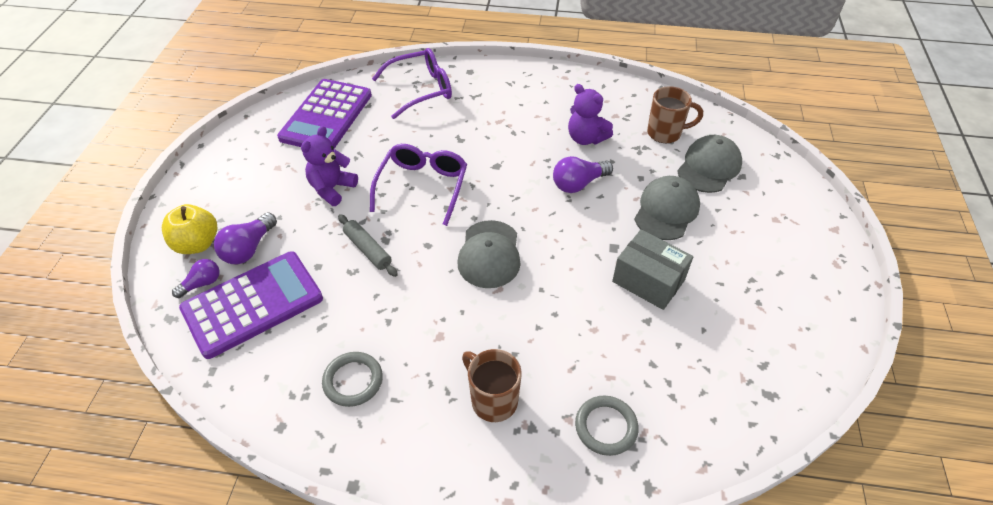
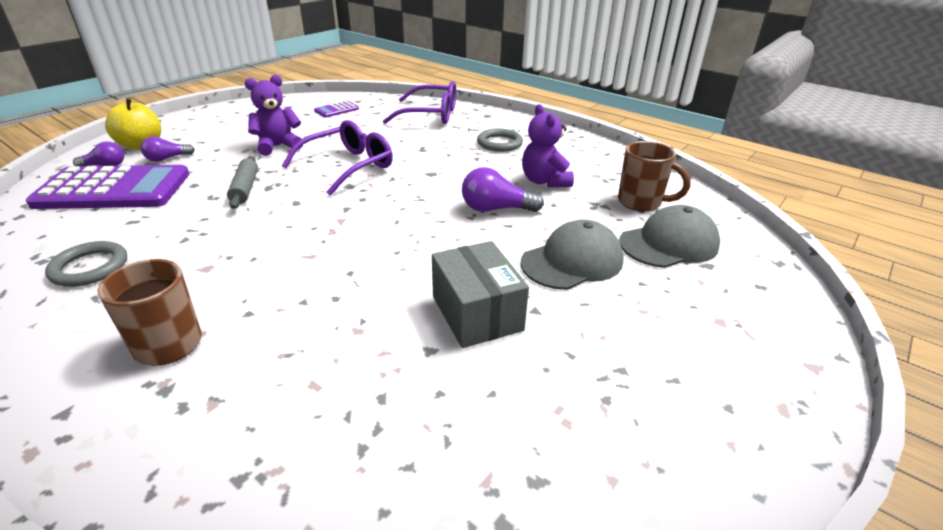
camera: 30 degrees right, 15 degrees down
(249, 248) = (167, 159): purple light bulb -> purple light bulb, size x0.65
(326, 116) = (336, 110): purple calculator -> purple calculator, size x0.43
(489, 254) = (338, 228): grey cap -> none
(606, 427) = (239, 436): grey ring -> grey ring (499, 143)

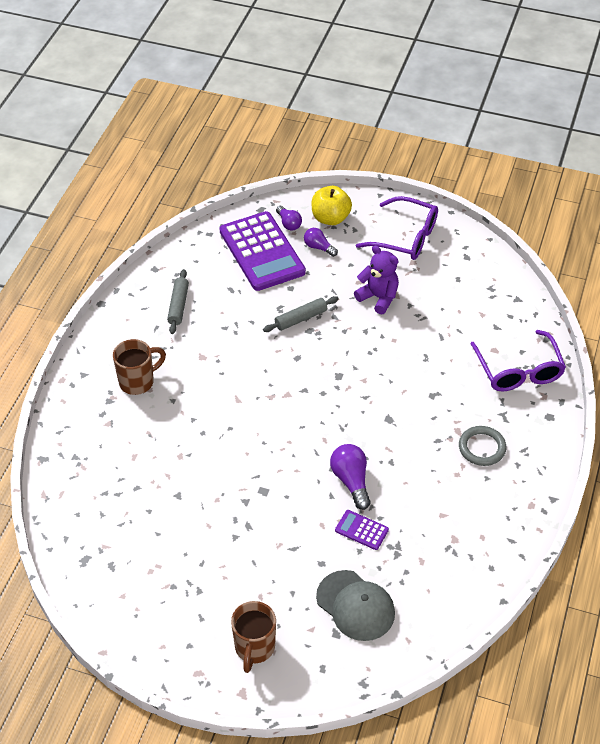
camera: 70 degrees right, 15 degrees up
(90, 267) = (178, 305): grey ring -> grey rolling pin
(336, 110) = (482, 295): purple calculator -> purple calculator (361, 530)
(348, 166) = (369, 360): purple glasses -> purple glasses (405, 237)
(476, 313) = (219, 507): grey box -> none
(544, 181) = (419, 502): purple teddy bear -> none
(572, 261) = (300, 546): grey cap -> none
(641, 202) = (417, 580): brown mug -> brown mug (254, 648)

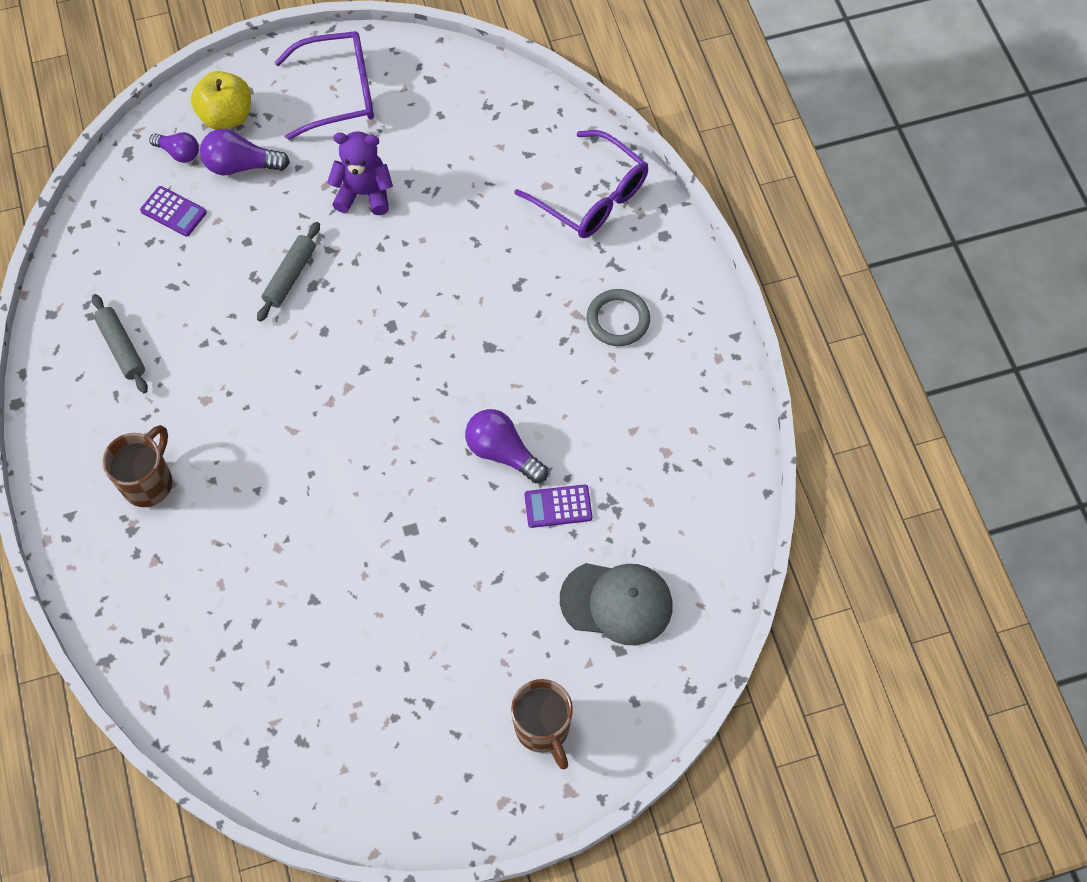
camera: 35 degrees left, 15 degrees up
(261, 252) = (173, 212): purple calculator -> purple calculator, size x0.43
(318, 247) = (241, 165): purple light bulb -> purple light bulb, size x1.54

